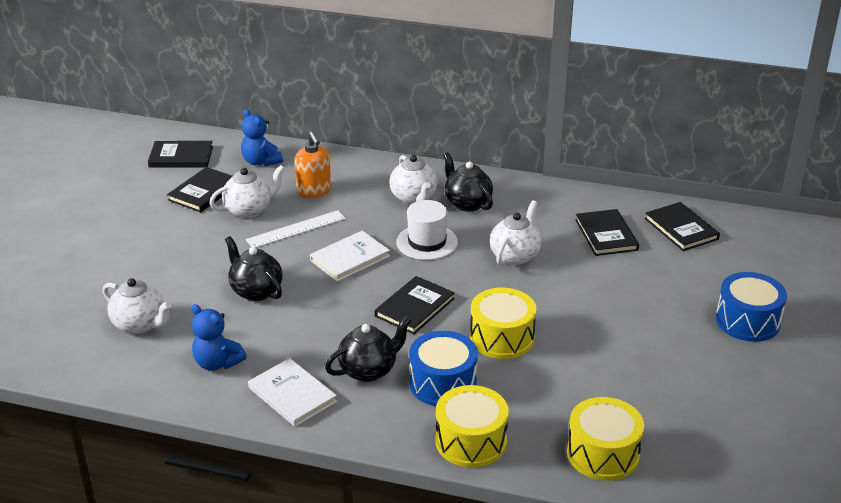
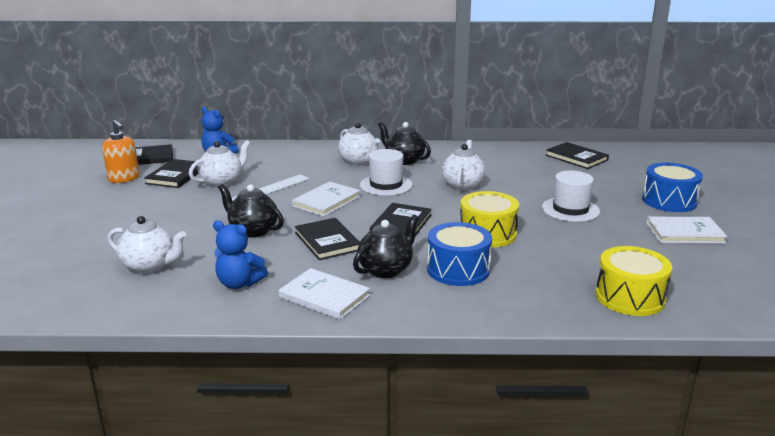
camera: 15 degrees left, 10 degrees down
(314, 191) = (273, 166): orange soap dispenser -> orange soap dispenser (124, 178)
(471, 441) = (510, 306): yellow drum -> none
(606, 235) = (524, 166): black book -> black book (327, 241)
(618, 316) = (570, 209): none -> white hat
(730, 374) = (684, 233): none -> white book

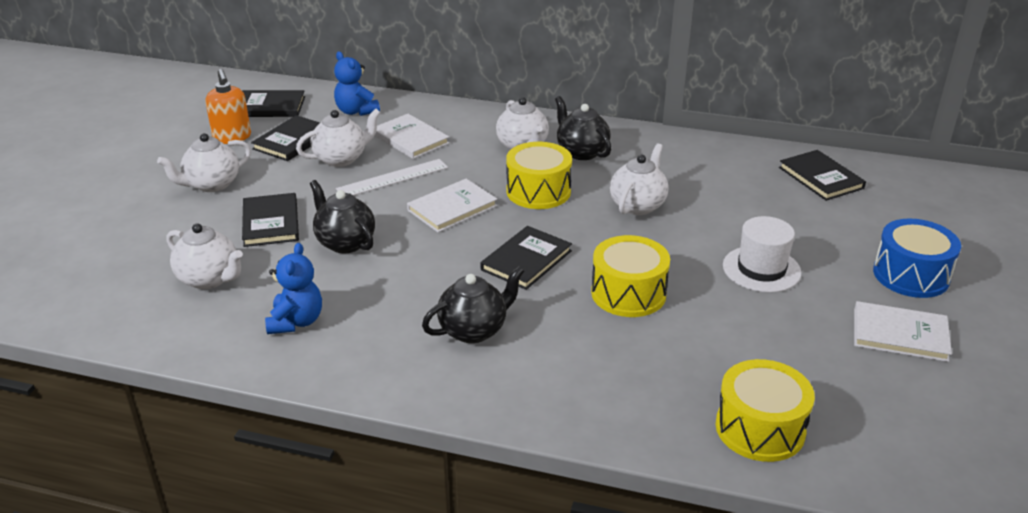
camera: 15 degrees right, 10 degrees up
(121, 208) = (211, 184): none -> white teapot
(239, 283) = (296, 321): blue teddy bear -> blue teddy bear turned 120 degrees counterclockwise
(324, 296) = (383, 358): white book -> white book (410, 139)
(327, 241) = (424, 273): black book -> black book (271, 222)
(386, 185) = (538, 191): white hat -> yellow drum
(458, 269) = (562, 345): blue drum -> none

